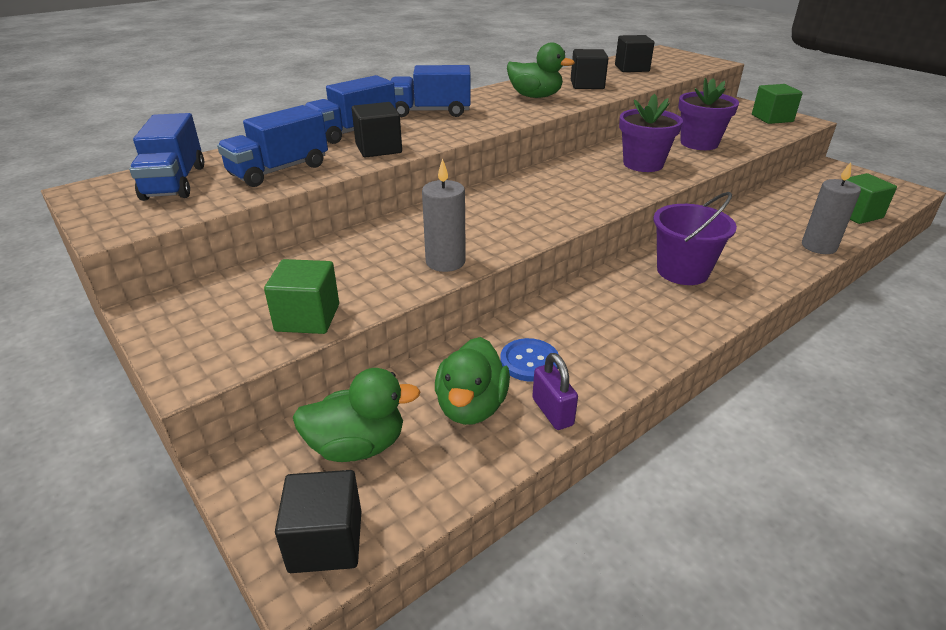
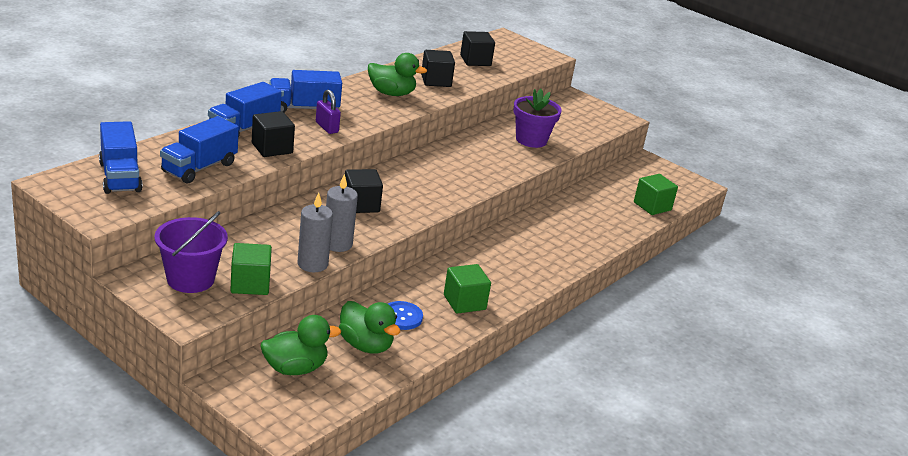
camera: 15 degrees left, 5 degrees down
(326, 541) = (292, 416): black cube -> black cube (361, 205)
(471, 406) = (366, 345): green duck -> green duck turned 45 degrees counterclockwise
(552, 412) = (420, 348): purple padlock -> purple padlock (327, 127)
(643, 164) = (483, 160): purple flower pot -> none
(682, 271) = (512, 252): purple bucket -> purple bucket (190, 279)
(772, 118) = (596, 114): green cube -> green cube (464, 302)
(818, 246) = (616, 234): grey candle -> grey candle (312, 264)

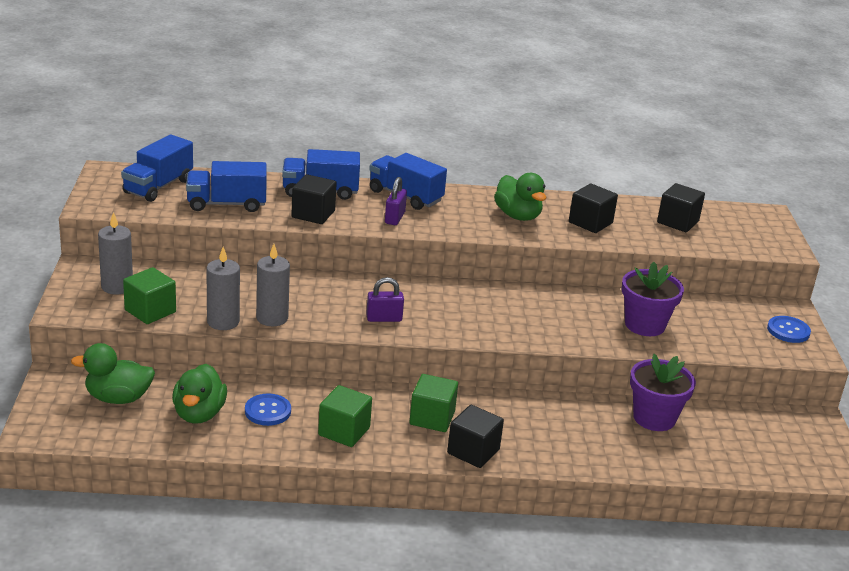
camera: 50 degrees right, 0 degrees up
(190, 279) = (117, 287): purple bucket -> grey candle
(295, 368) = (118, 398): green duck -> green duck turned 150 degrees clockwise
(361, 205) = (352, 300): black cube -> black cube (473, 451)
(401, 208) = (384, 318): none -> purple padlock
(587, 200) = (654, 418): none -> purple flower pot
(593, 110) = (788, 331): none -> blue button
(652, 206) = (727, 462): green cube -> green cube (432, 418)

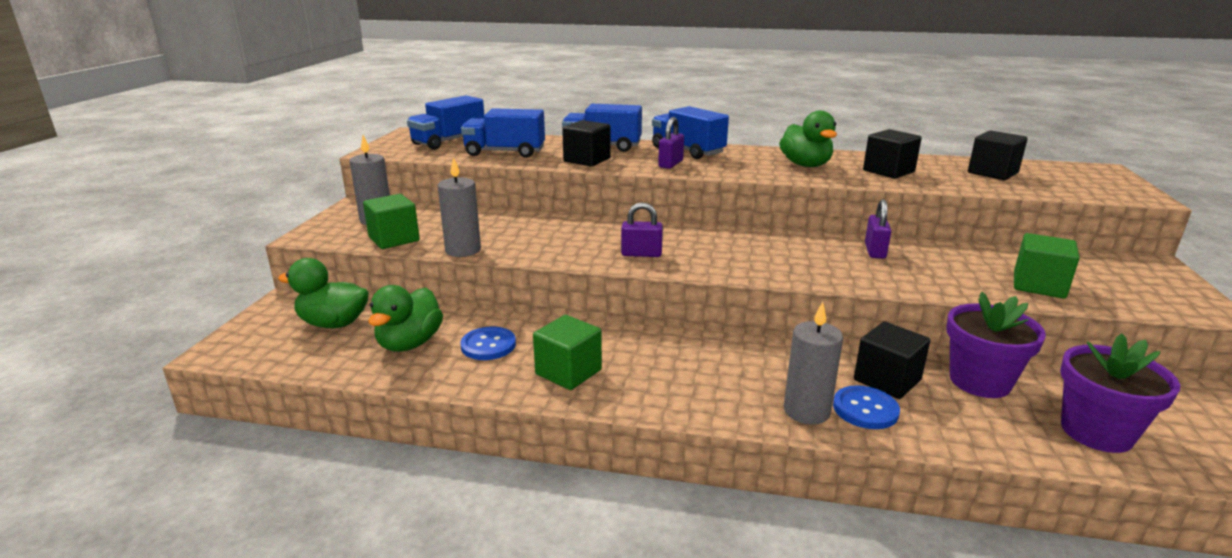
camera: 15 degrees right, 5 degrees down
(272, 318) = (517, 249): grey candle -> grey candle (806, 411)
(432, 418) = (682, 364): green cube -> green cube (1038, 285)
(473, 451) = (727, 406): black cube -> black cube (887, 380)
(579, 305) = (875, 251): none -> purple padlock
(644, 325) = (960, 271): purple flower pot -> purple flower pot (1096, 432)
(788, 331) = (1159, 284): blue button -> blue button (865, 409)

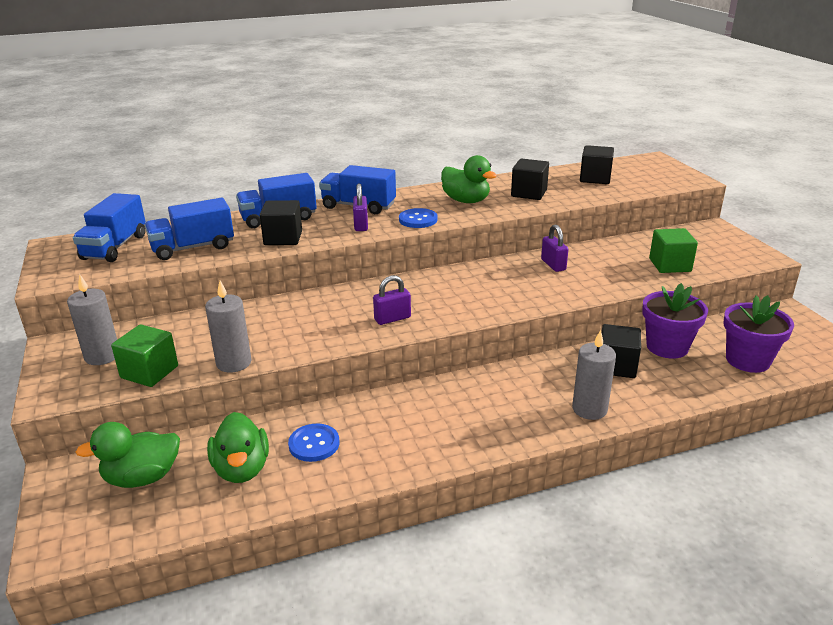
camera: 30 degrees left, 5 degrees up
(568, 372) = (403, 443): green cube -> none
(865, 409) = (621, 393): blue button -> blue button (418, 220)

